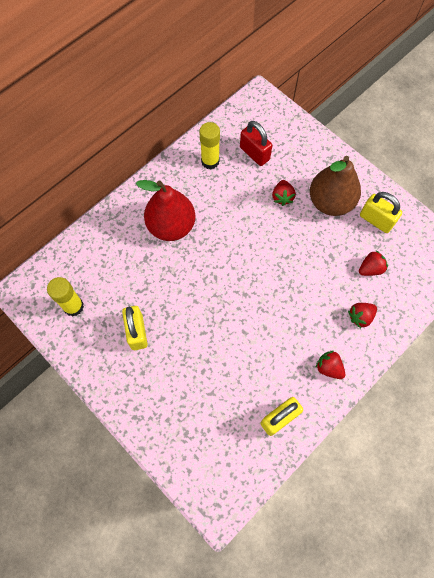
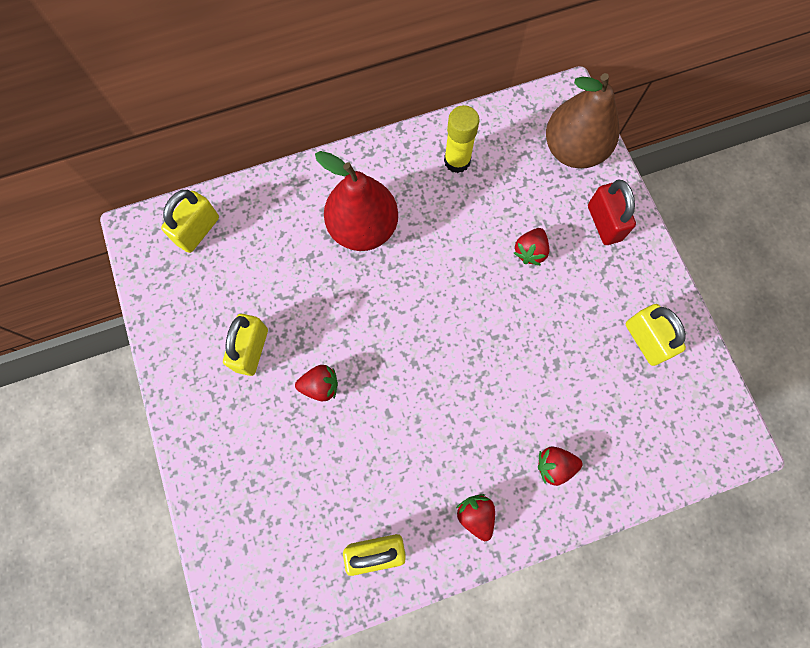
camera: 25 degrees right, 5 degrees up
(62, 273) = (198, 231): none -> yellow padlock
(73, 306) = (190, 280): yellow glue stick -> none
(254, 153) = (522, 175): red padlock -> red padlock (604, 223)
(330, 202) = (593, 287): brown pear -> brown pear (573, 150)
(370, 269) = (602, 405): red strawberry -> red strawberry (320, 386)

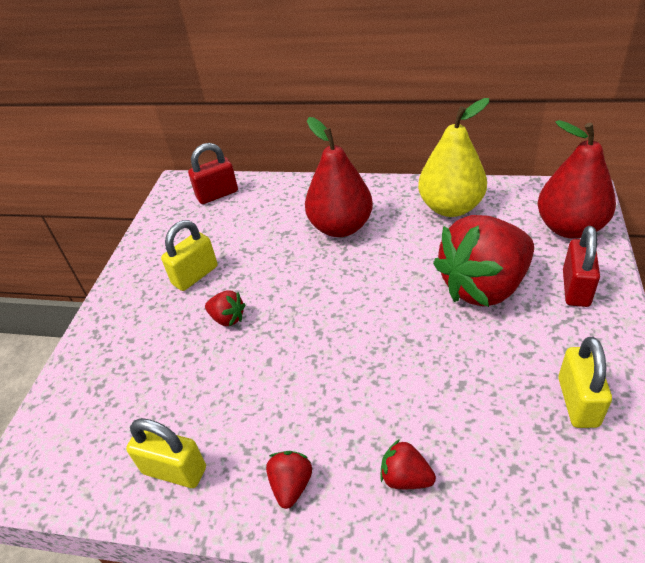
camera: 35 degrees right, 30 degrees down
(198, 231) = (217, 194): yellow padlock -> red padlock
(457, 161) = (450, 207): yellow glue stick -> yellow pear
(530, 251) = (483, 286): red strawberry -> red strawberry, size x2.45
(573, 150) = (569, 228): brown pear -> red pear

